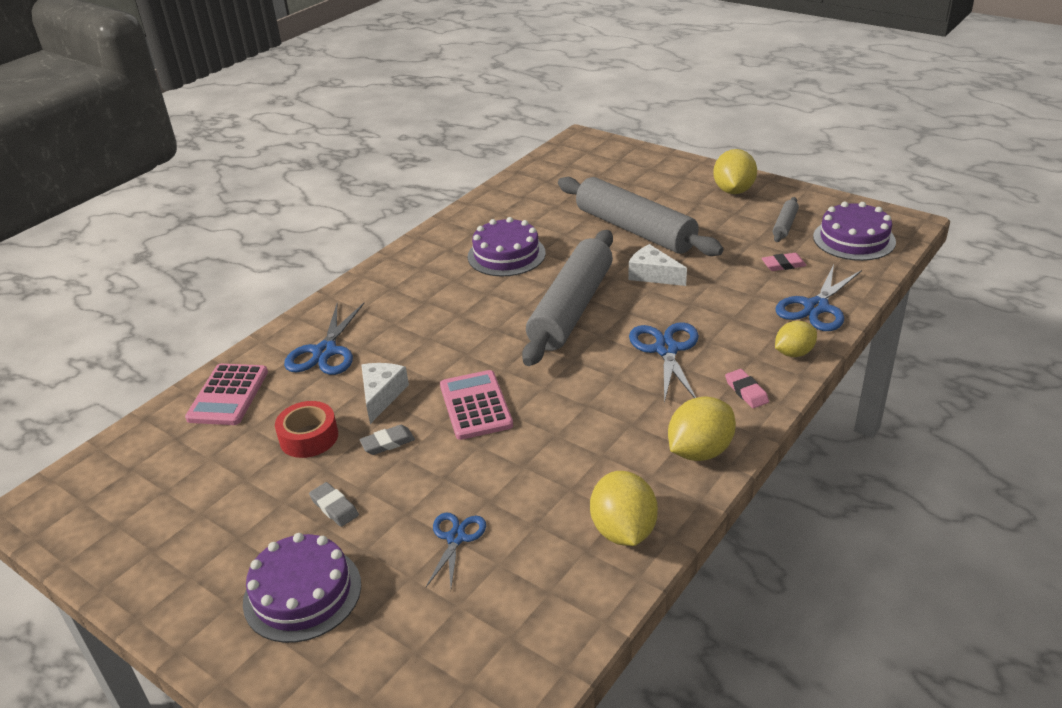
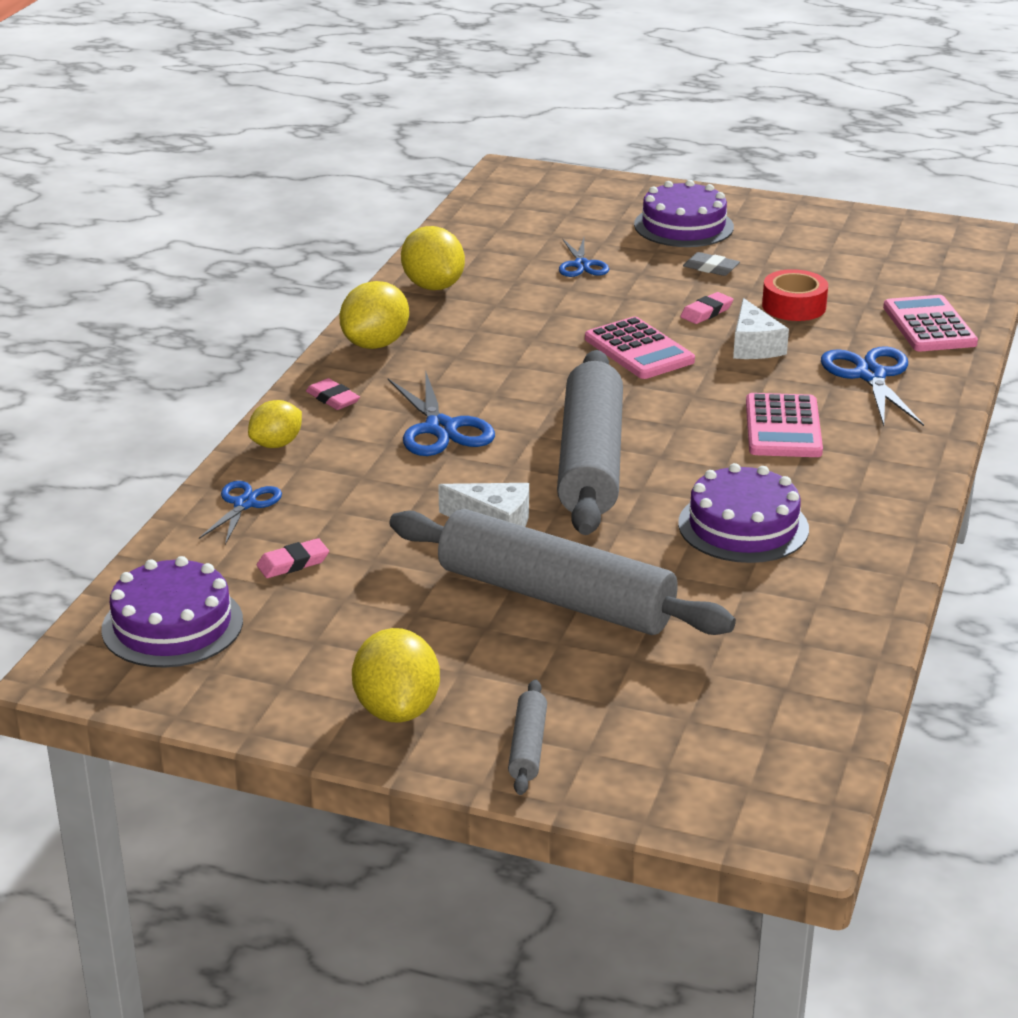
camera: 160 degrees right, 5 degrees down
(387, 443) = (706, 312): grey eraser -> pink eraser
(426, 317) = (783, 427): none -> pink calculator
(785, 225) = (292, 639): grey rolling pin -> grey rolling pin (527, 746)
(816, 307) = (245, 504): blue scissors -> blue scissors, size x0.63

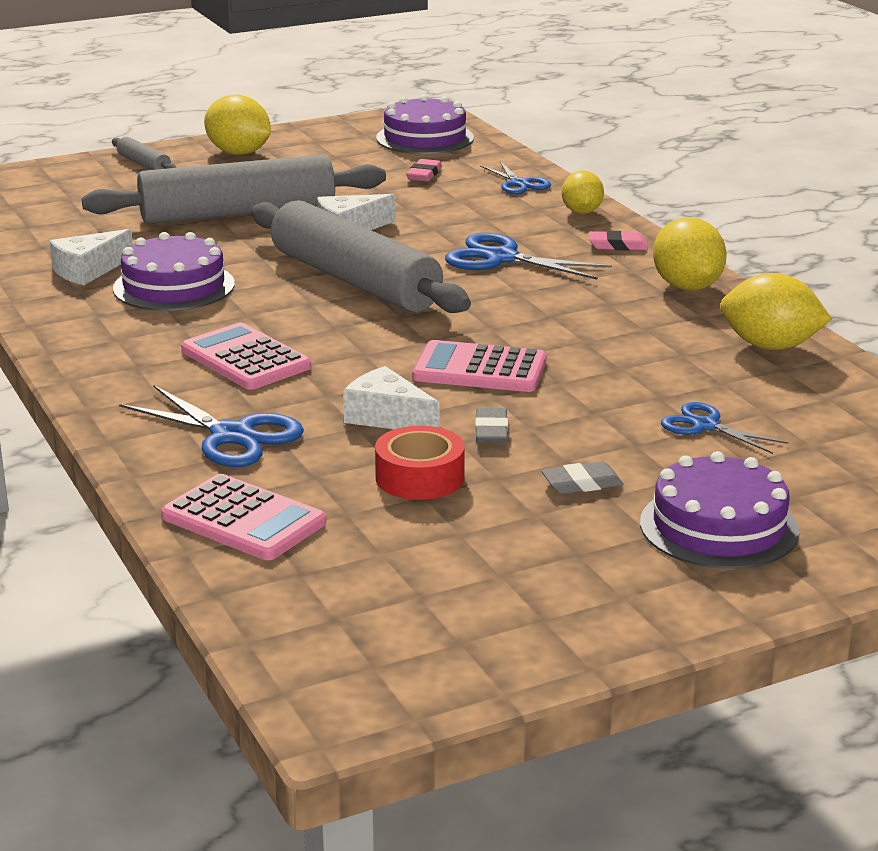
camera: 135 degrees right, 5 degrees down
(706, 312) = (491, 431): pink eraser -> grey eraser
(795, 584) = (88, 270): none -> white cheese

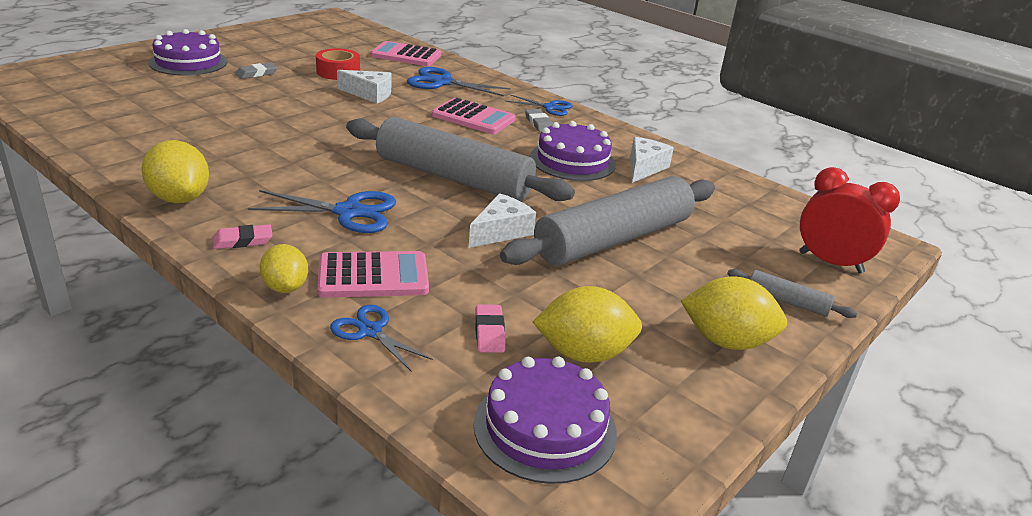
camera: 155 degrees right, 5 degrees up
(46, 179) = (830, 262): none -> red clock
(479, 369) = (329, 122): pink calculator -> pink calculator (373, 276)
(491, 431) = (310, 91): grey eraser -> grey eraser (539, 123)
(705, 426) = (186, 101): blue scissors -> blue scissors (550, 107)
(770, 346) = (124, 152): yellow lemon -> yellow lemon (584, 354)

